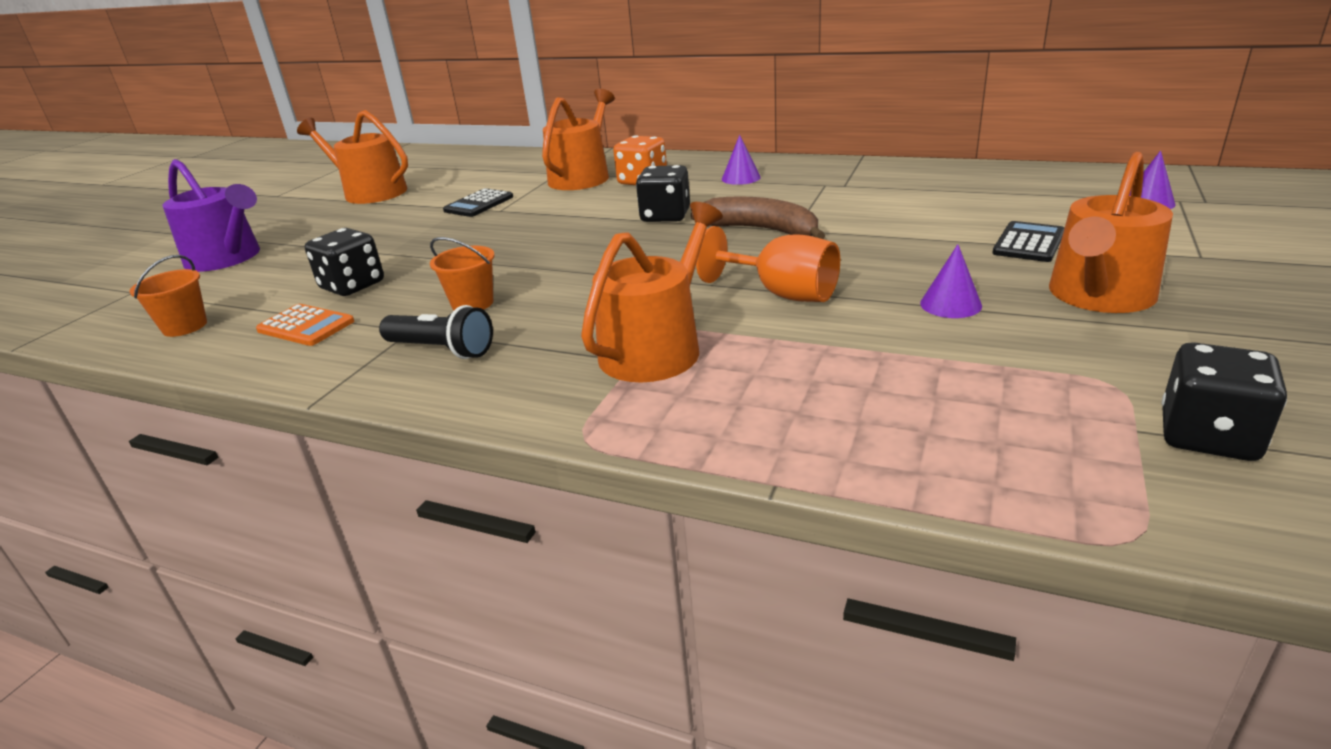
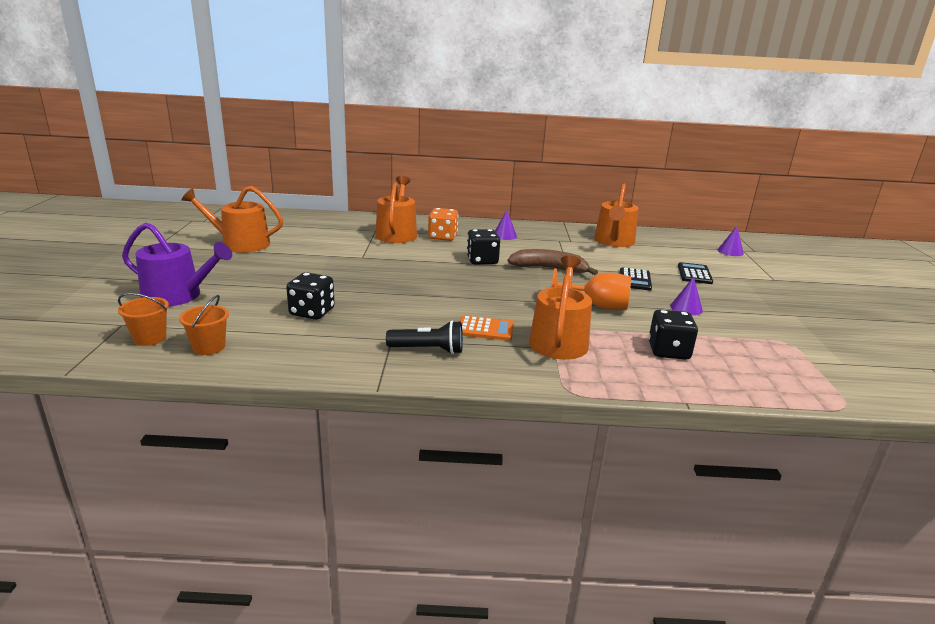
camera: 25 degrees left, 5 degrees down
(306, 326) = (310, 341): orange calculator -> orange calculator (485, 329)
(472, 304) = (415, 320): orange bucket -> orange bucket (150, 338)
(479, 204) = (341, 253): black calculator -> black calculator (635, 280)
(1099, 296) = (748, 301): orange watering can -> orange watering can (614, 242)
(1208, 436) = (838, 362): black dice -> black dice (668, 351)

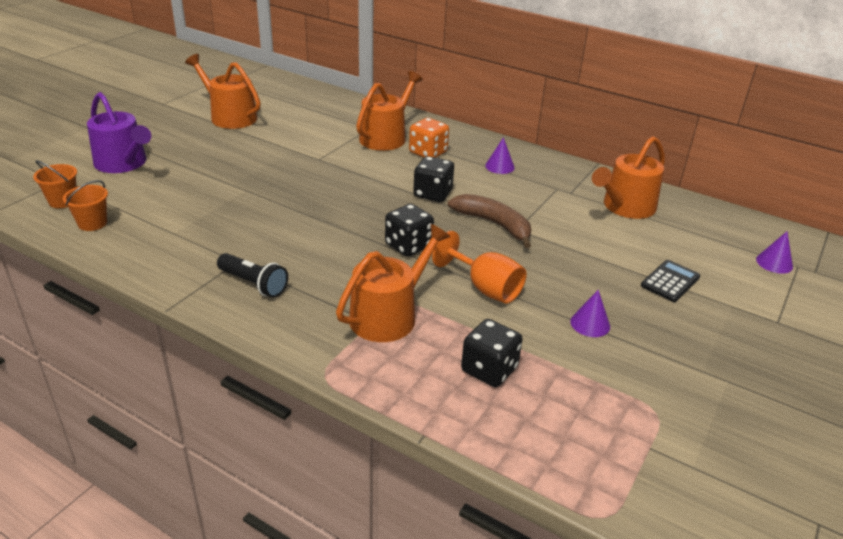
camera: 30 degrees right, 10 degrees up
(312, 312) = (205, 211): black dice -> black dice (408, 246)
(485, 329) = (332, 278): orange calculator -> none
(635, 280) = (578, 267): black calculator -> none

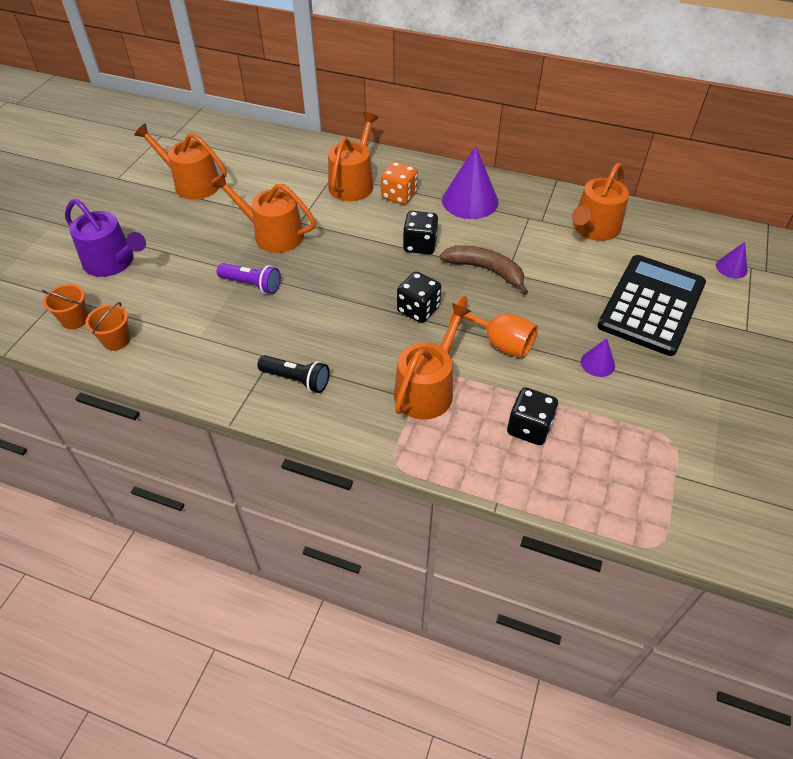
camera: 10 degrees left, 15 degrees up
(247, 200) = (252, 284): none -> purple flashlight
(287, 165) = (273, 235): none -> orange watering can
(499, 166) = (470, 201): purple cone -> purple cone, size x2.04
(670, 281) = (651, 305): black calculator -> black calculator, size x2.30

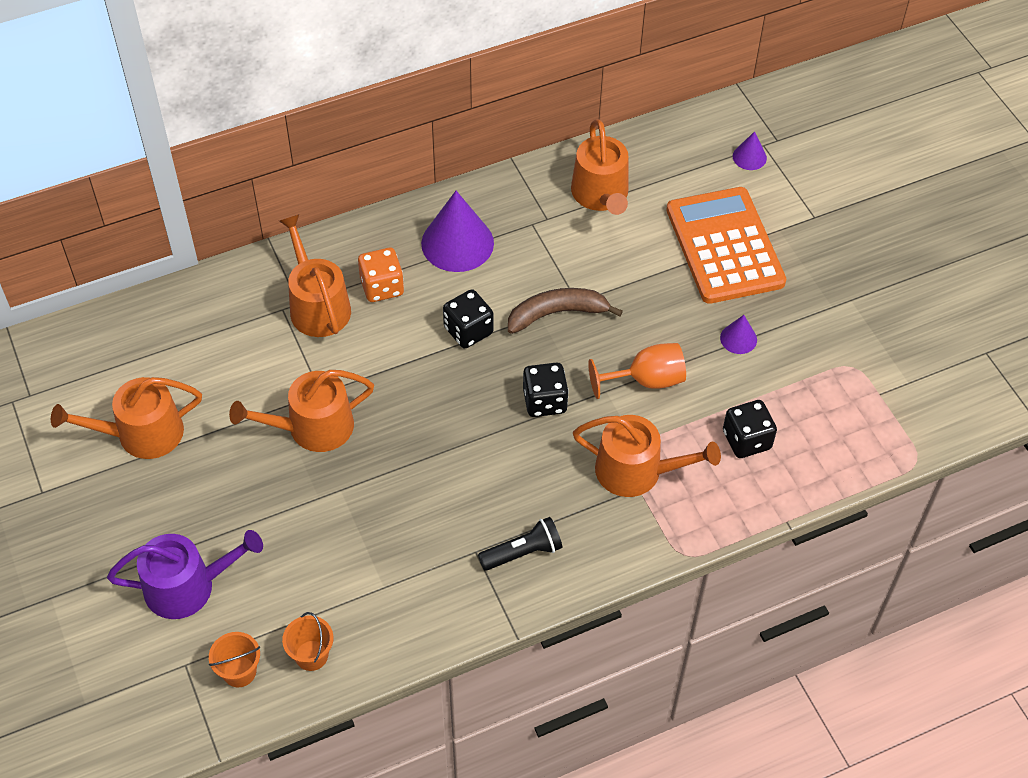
camera: 45 degrees left, 5 degrees up
(252, 284) = (363, 496): purple flashlight -> none
(427, 389) = (636, 471): orange watering can -> orange watering can turned 120 degrees clockwise
(651, 305) = (724, 246): black calculator -> orange calculator

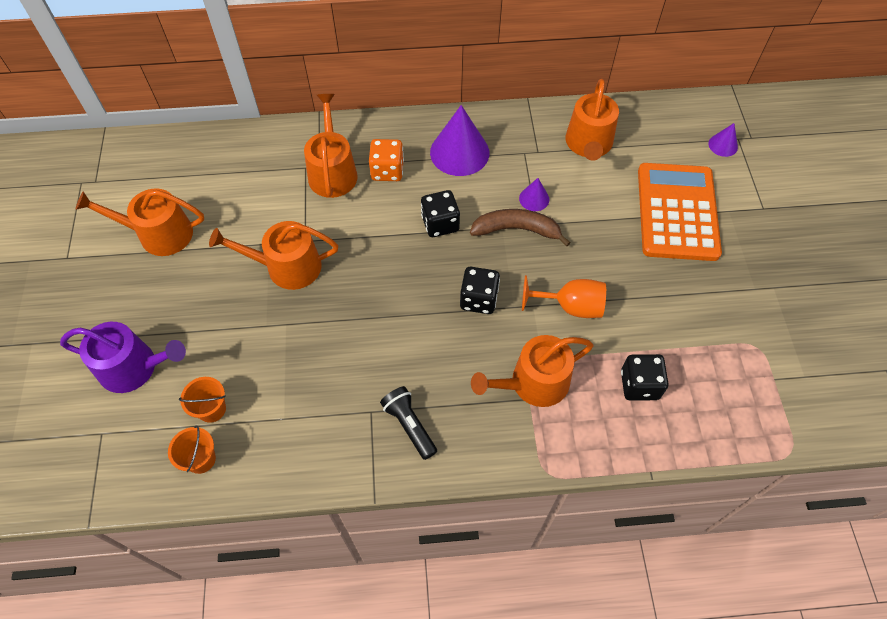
camera: 20 degrees right, 5 degrees up
(239, 672) = (139, 454): orange bucket -> orange bucket (212, 409)
(523, 552) = (409, 425): black flashlight -> black flashlight turned 120 degrees counterclockwise
(636, 471) = (533, 383): orange watering can -> orange watering can turned 120 degrees clockwise
(738, 338) = (662, 293): purple cone -> purple cone (534, 199)

